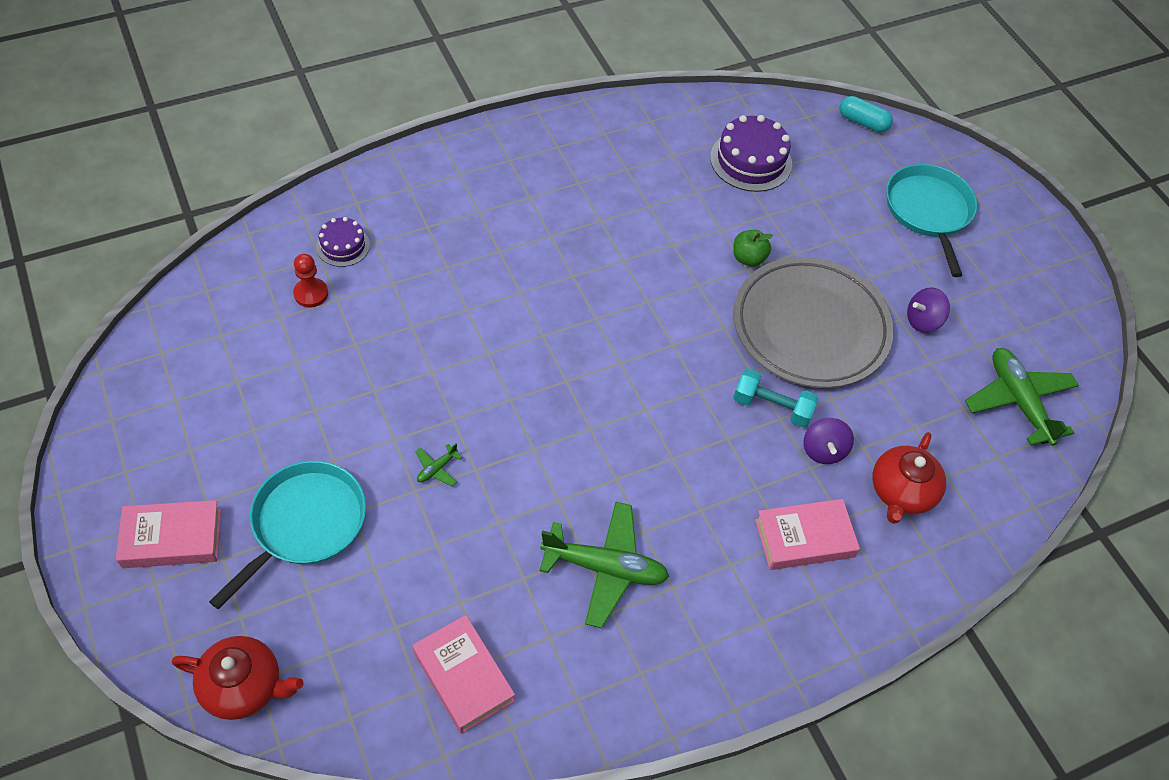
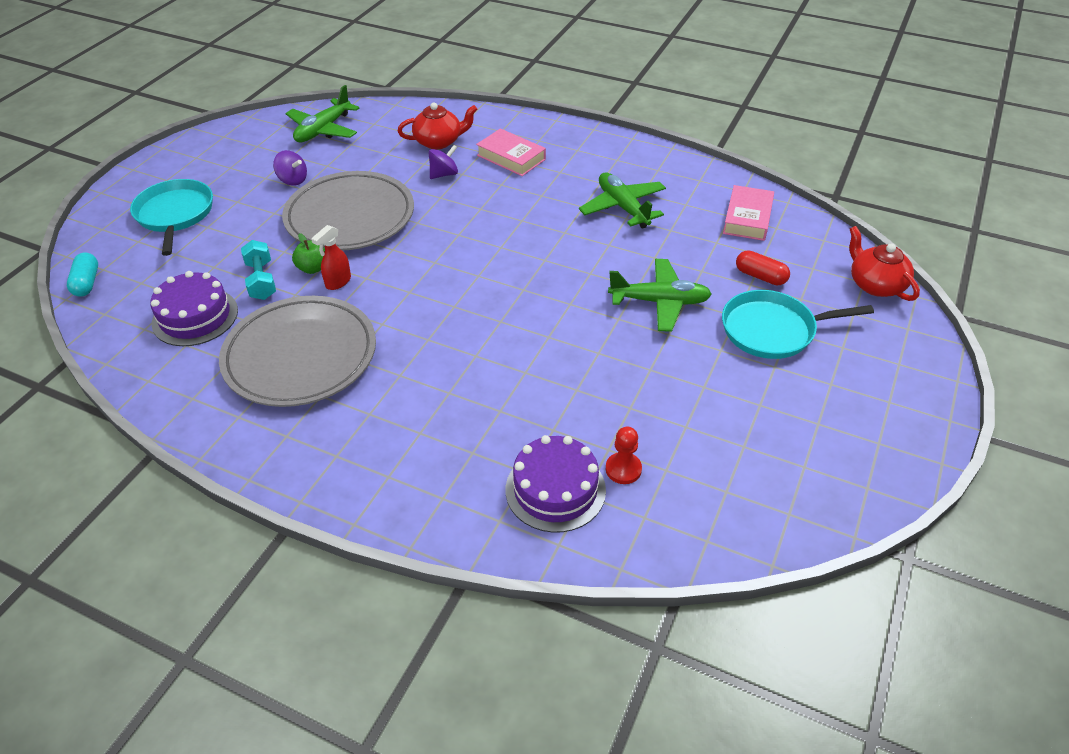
camera: 125 degrees left, 10 degrees down
(172, 538) = (870, 379): pink book -> none
(343, 246) = (555, 489): purple cake -> purple cake, size x1.69
(373, 589) = (760, 276): none -> red capsule
(437, 469) = (660, 302): green plane -> green plane, size x2.38
(635, 194) = (300, 356): none -> grey plate
(710, 263) = (338, 282): none -> red spray bottle
(772, 407) = (435, 203): turquoise dumbbell -> turquoise dumbbell (261, 280)
(929, 211) = (175, 215): turquoise pan -> turquoise pan turned 120 degrees clockwise

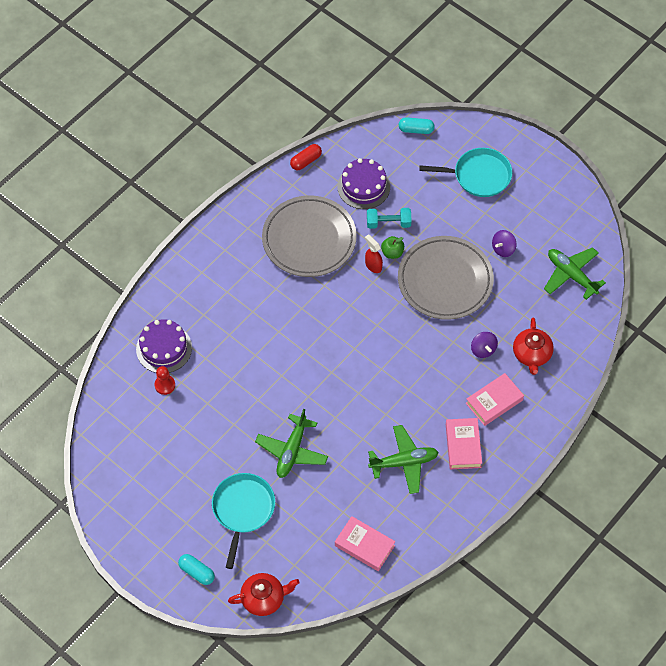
camera: 105 degrees right, 15 degrees up
(578, 170) = (463, 445): none -> pink book
(760, 276) = (296, 525): red capsule -> red capsule (306, 161)
(891, 354) = (197, 572): none -> turquoise capsule

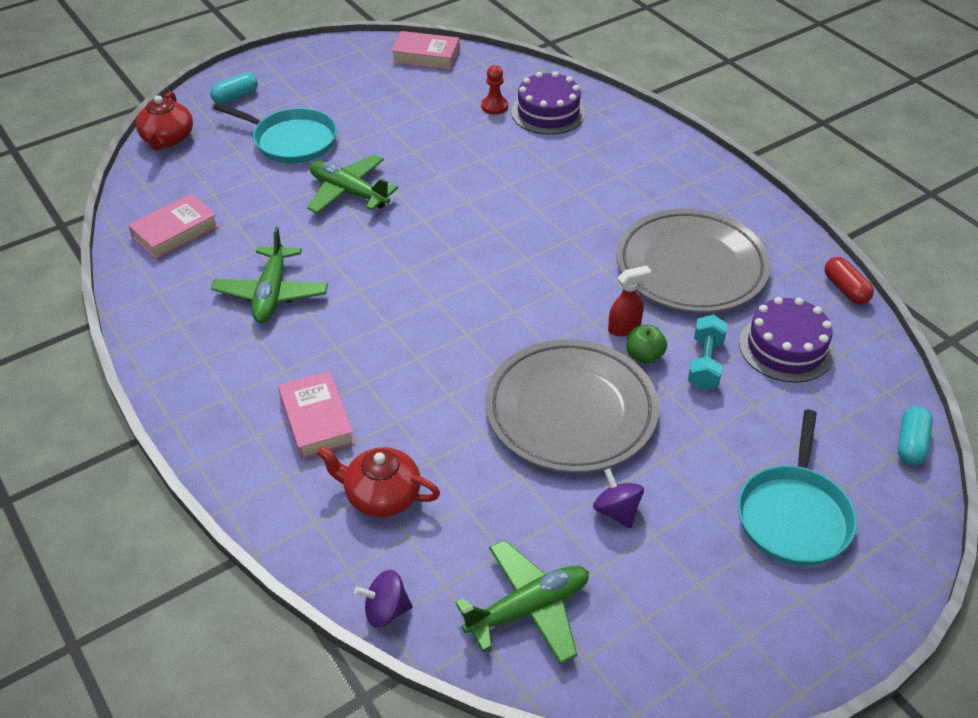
camera: 105 degrees right, 15 degrees down
(463, 445) = (261, 364): pink book -> pink book (425, 56)
(483, 349) = (418, 430): purple spinning top -> purple spinning top (386, 610)

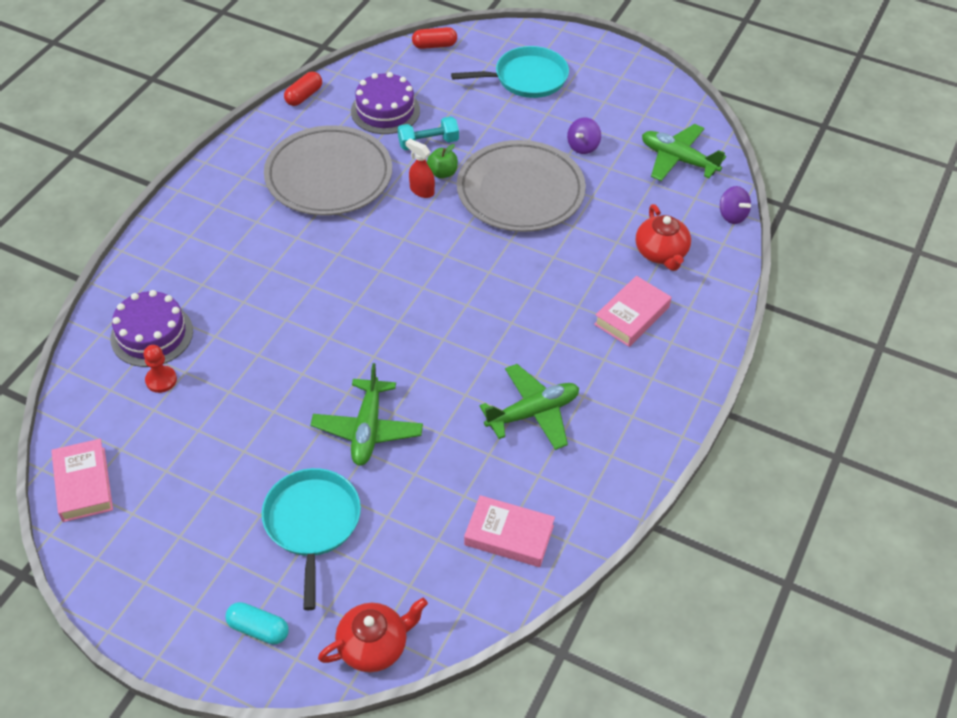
camera: 120 degrees left, 5 degrees up
(911, 444) = (434, 45): turquoise capsule -> red capsule

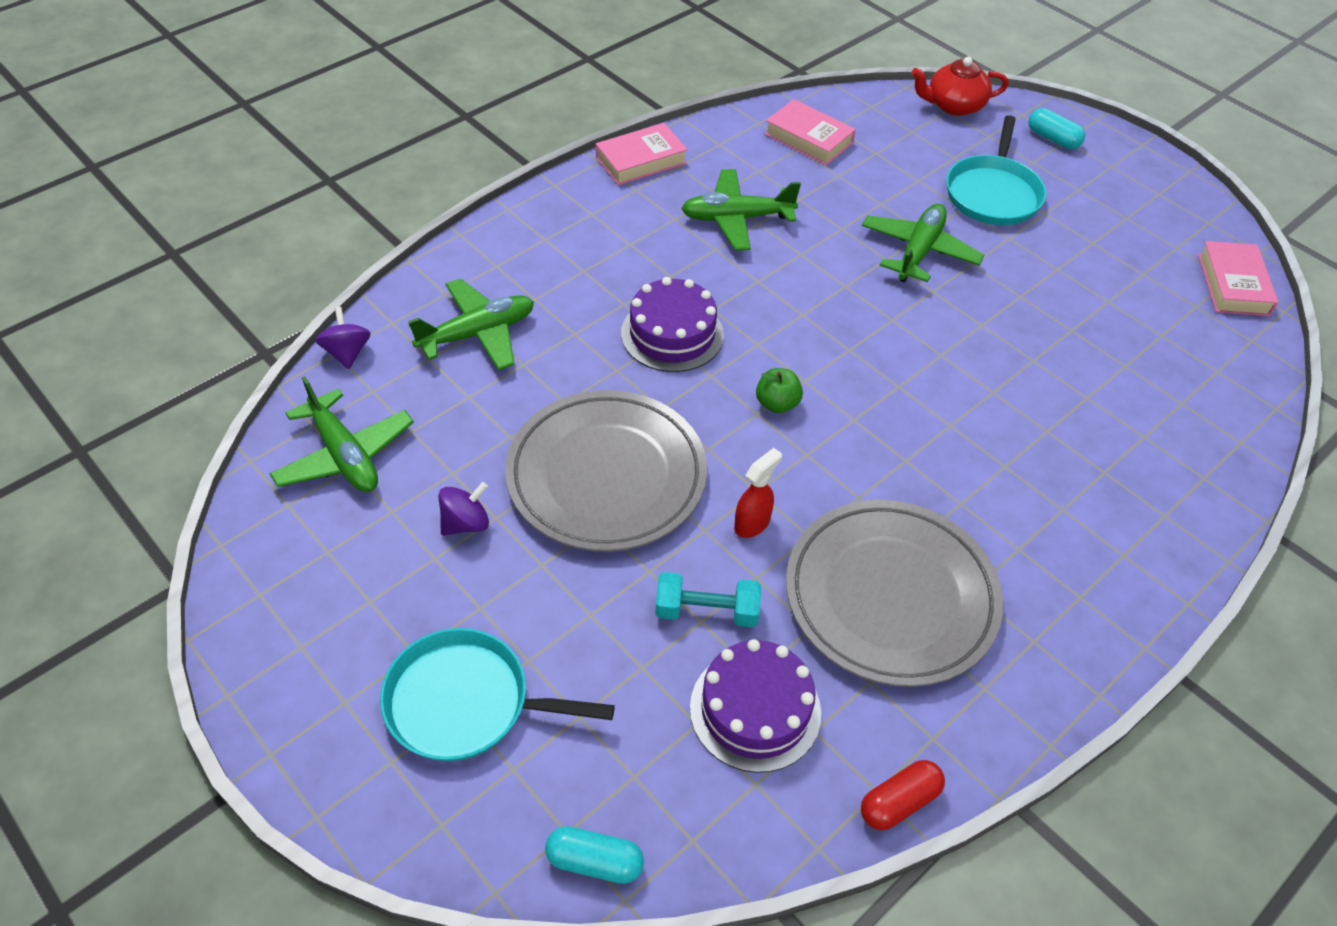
camera: 160 degrees left, 0 degrees up
(152, 334) = (1171, 422): purple cake -> purple cake (672, 334)
(161, 380) = (1154, 364): red pawn -> none
(421, 191) = (752, 523): red spray bottle -> red spray bottle turned 105 degrees counterclockwise
(434, 45) = (594, 861): red capsule -> turquoise capsule
(442, 173) = (707, 545): green apple -> green apple (777, 403)
(631, 315) = (568, 276): pink book -> pink book (641, 160)
(661, 253) = (478, 334): red teapot -> green plane

